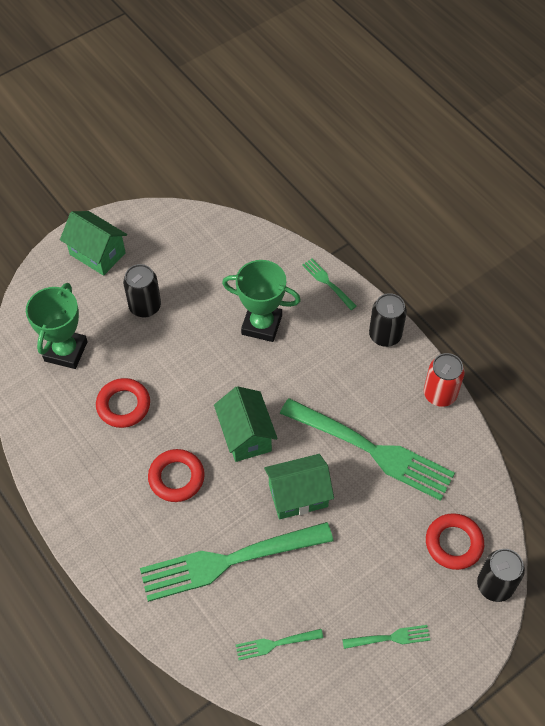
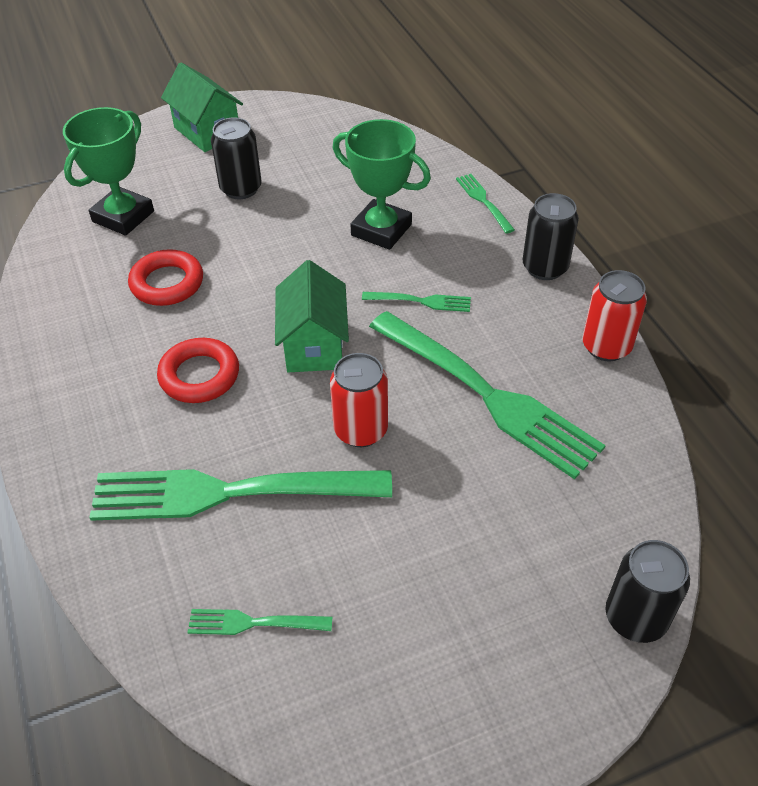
camera: 15 degrees right, 10 degrees down
(298, 495) = (361, 430): green house -> red can
(390, 638) = (439, 657): green fork -> green fork (421, 301)
(454, 543) = (581, 542): red ring -> none

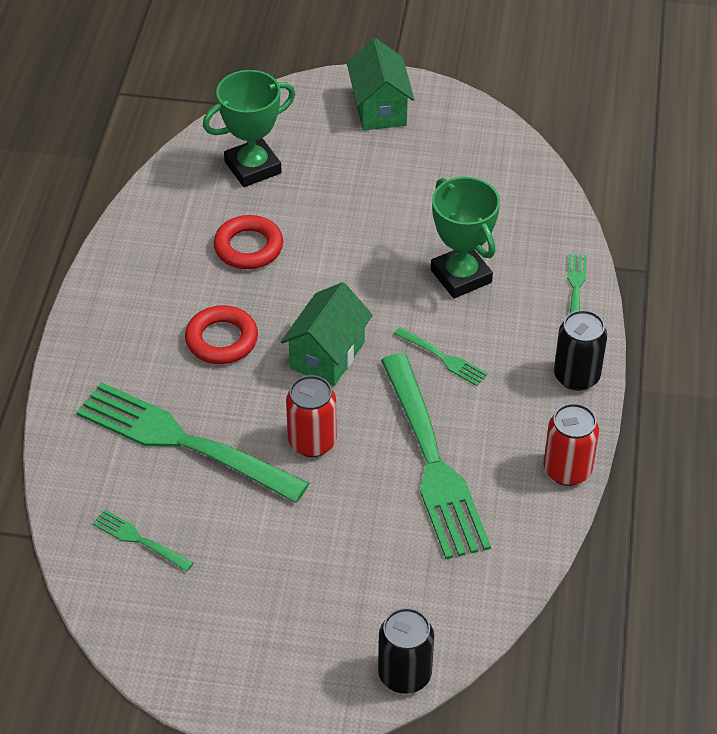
camera: 30 degrees right, 0 degrees up
(241, 189) = (369, 182): black can -> none

